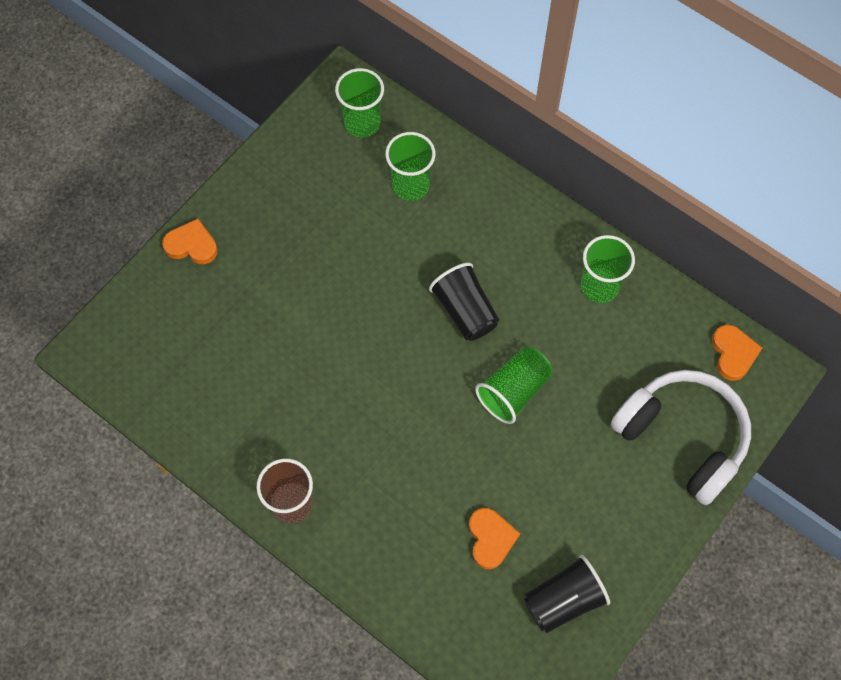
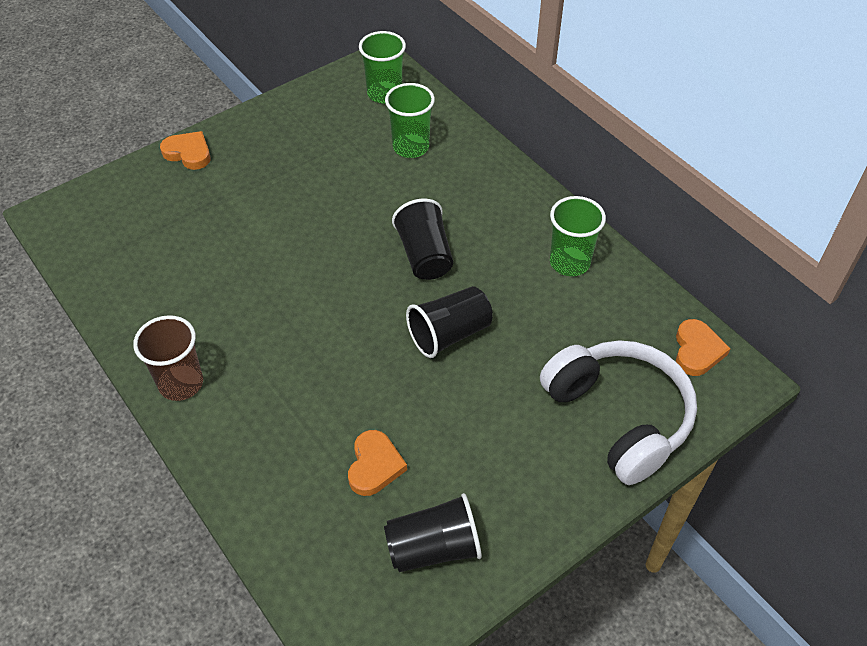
camera: 15 degrees right, 15 degrees down
(513, 391) = (449, 334): green cup -> black cup

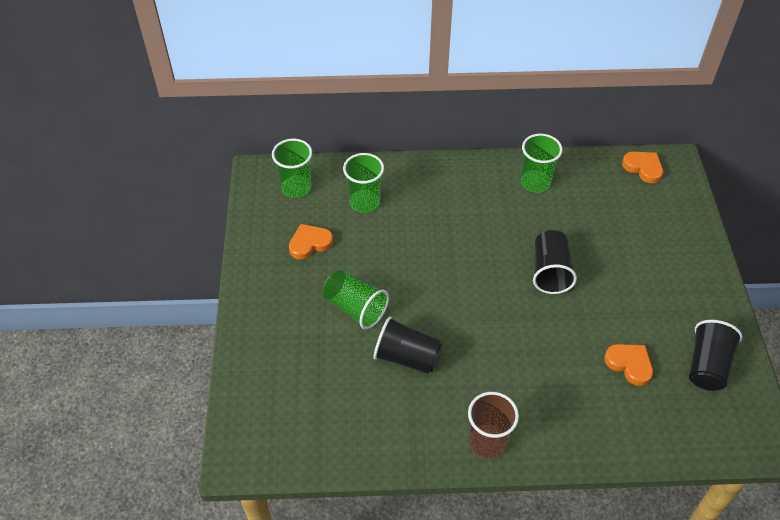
camera: 55 degrees left, 0 degrees up
(188, 153) = (250, 333): orange heart -> orange heart (310, 243)
(272, 206) = (355, 308): none -> green cup
(425, 255) = (473, 248): black cup -> black cup (407, 357)
(618, 417) = (667, 229): white headphones -> none

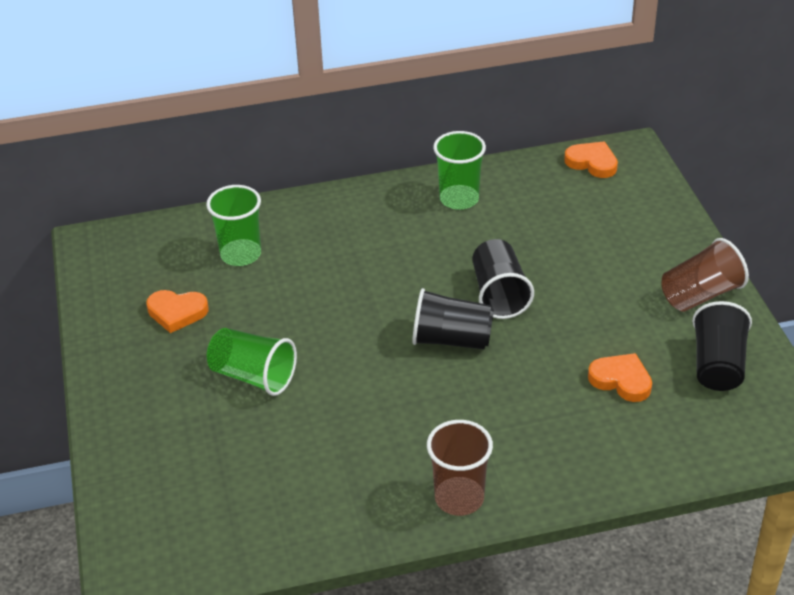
camera: 10 degrees left, 10 degrees down
(296, 188) = (145, 252): green cup -> none
(310, 243) = (177, 312): orange heart -> orange heart turned 135 degrees counterclockwise
(407, 357) = (334, 420): black cup -> black cup (451, 339)
(705, 300) = (700, 295): none -> brown cup

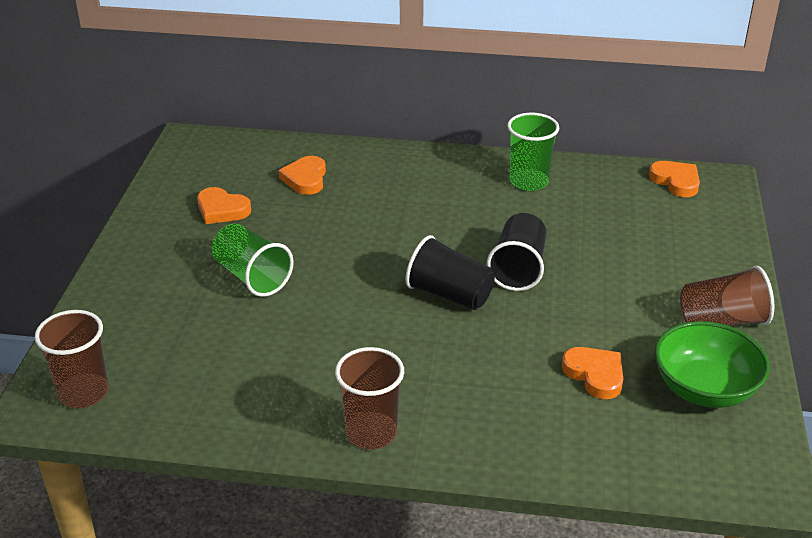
camera: 20 degrees right, 5 degrees down
(165, 547) = (83, 393): none -> brown cup
(241, 254) = (305, 179): green cup -> orange heart
(717, 365) = (704, 389): black cup -> green bowl

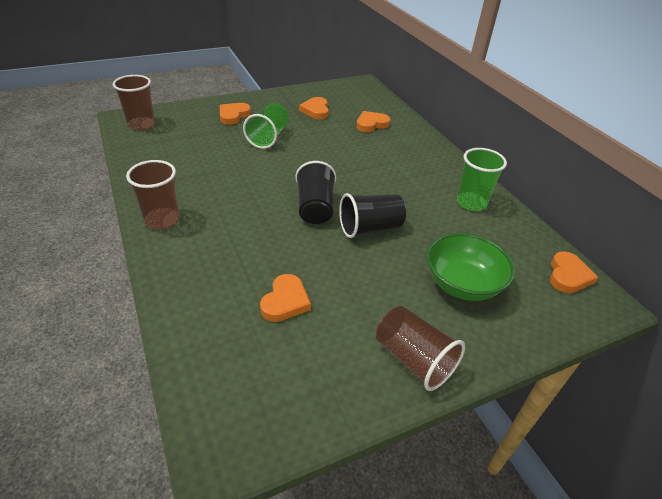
camera: 55 degrees right, 5 degrees up
(155, 289) = (233, 115): none -> orange heart
(704, 389) = (315, 373): green bowl -> green bowl (462, 284)

